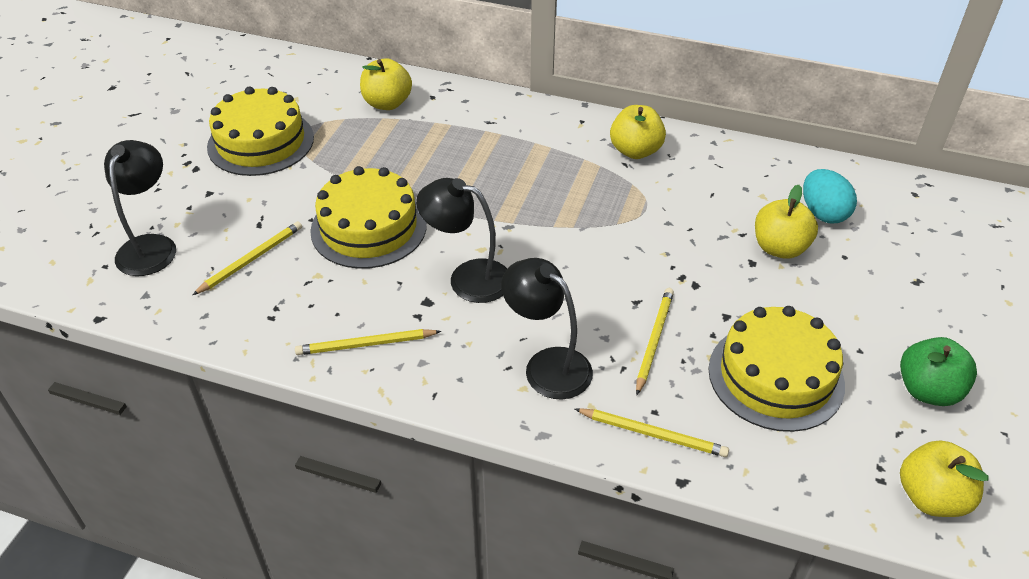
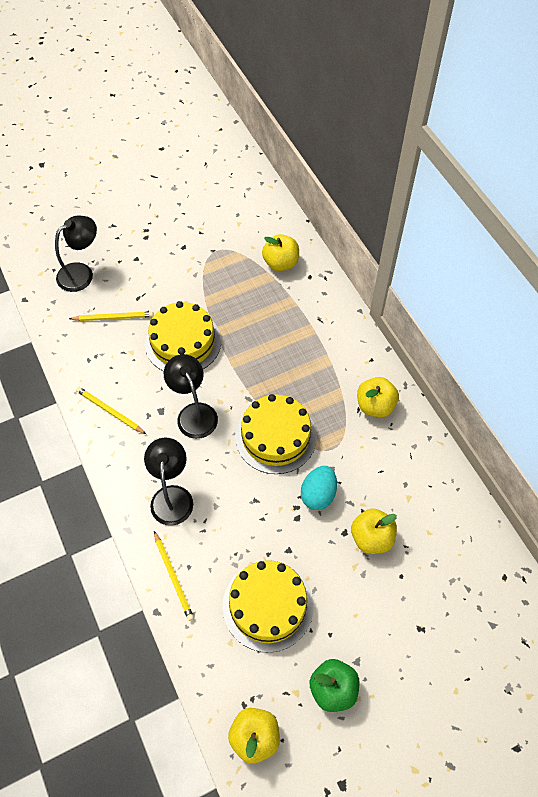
camera: 45 degrees right, 15 degrees up
(261, 142) = (191, 242): yellow cake -> yellow cake (276, 436)
(654, 340) = (236, 530): yellow pencil -> none
(823, 213) = (428, 539): turquoise egg -> turquoise egg (318, 494)

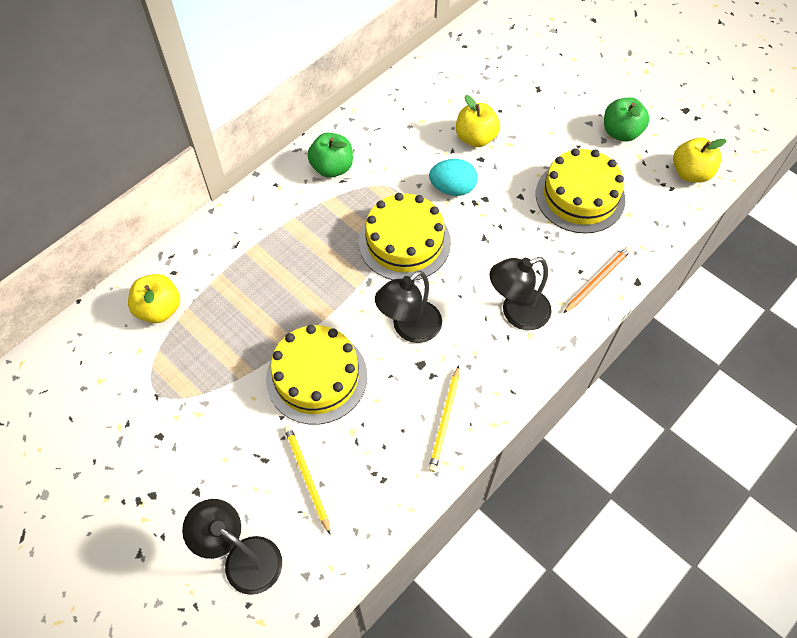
camera: 110 degrees left, 0 degrees up
(173, 577) = (597, 280): yellow pencil -> orange pencil
(375, 405) = (332, 168): yellow apple -> green apple

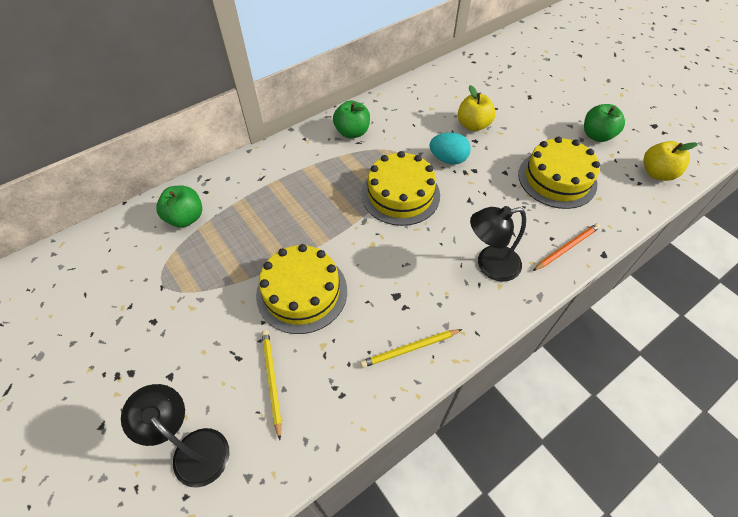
camera: 10 degrees right, 5 degrees down
(159, 309) = (186, 218): yellow apple -> green apple
(409, 329) = (392, 264): black lamp -> none
(445, 420) = (409, 349): yellow pencil -> yellow pencil turned 45 degrees clockwise

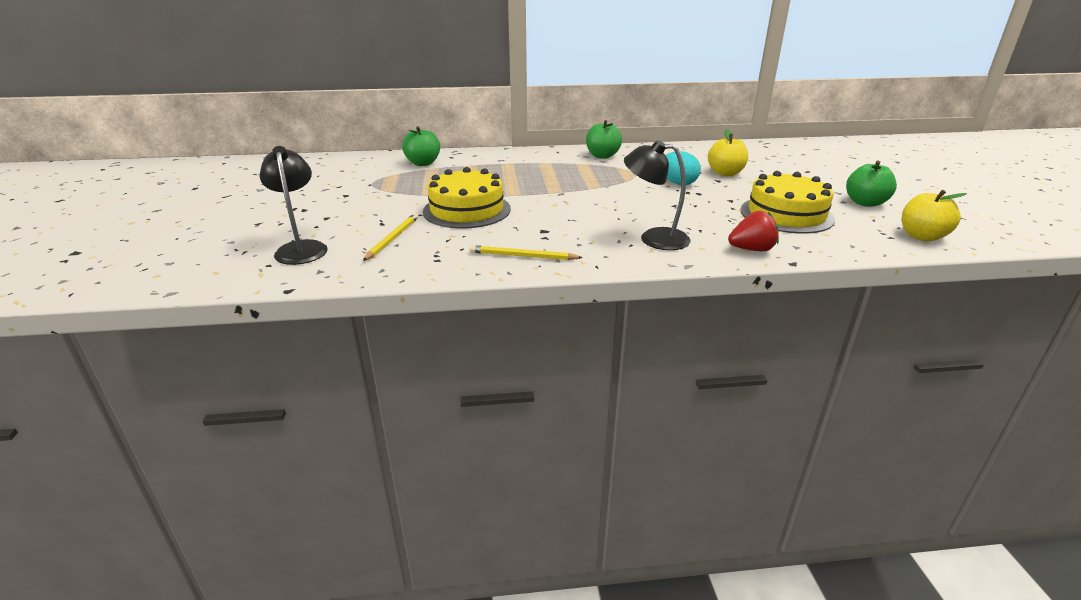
camera: 30 degrees right, 25 degrees down
(400, 194) = (610, 189): yellow cake -> none
(566, 248) = (751, 249): orange pencil -> red strawberry

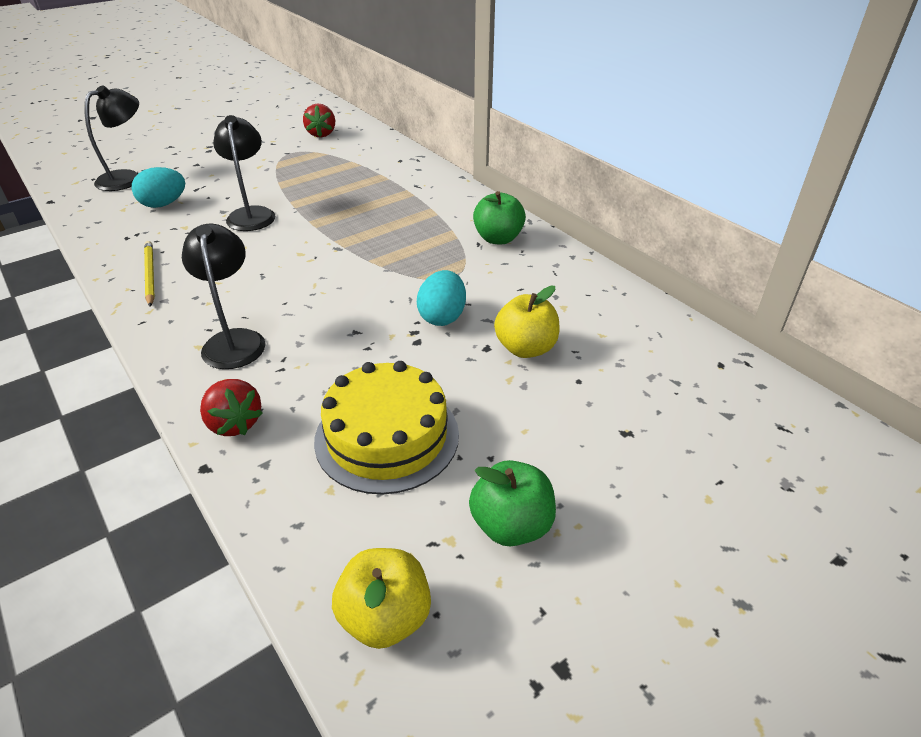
camera: 60 degrees right, 10 degrees up
(355, 169) = (321, 134): none -> red strawberry
(393, 238) = (164, 204): yellow pencil -> turquoise egg
(423, 163) = (365, 154): green apple -> none
(467, 210) = (251, 214): yellow cake -> black lamp

